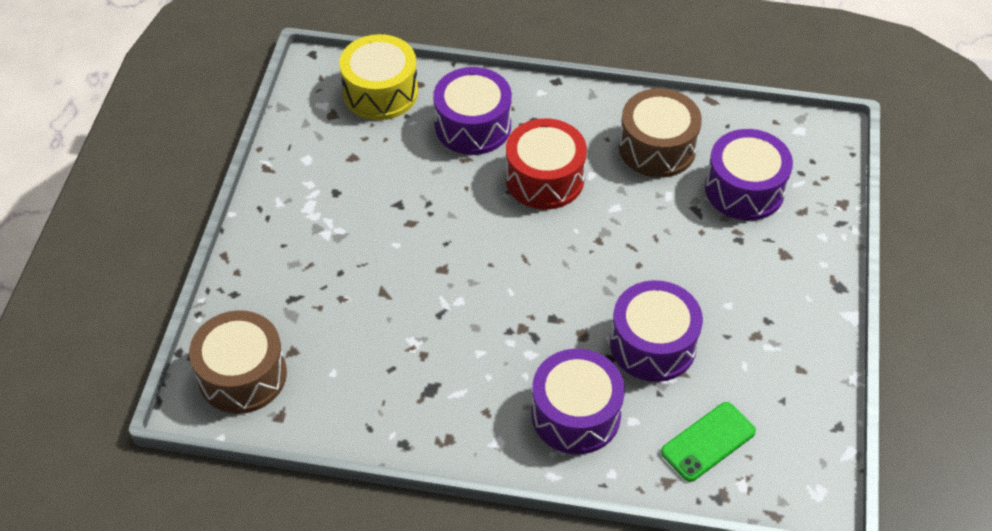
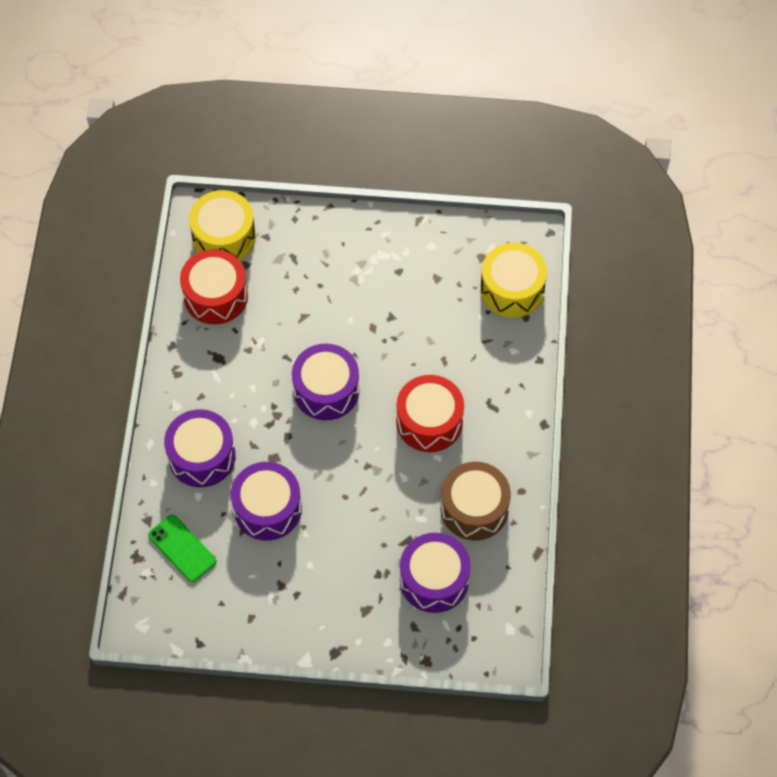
camera: 85 degrees right, 10 degrees up
(242, 375) = (224, 236): brown drum -> yellow drum
(334, 389) = (215, 296): none -> red drum
(473, 126) = (482, 363): purple drum -> purple drum (326, 390)

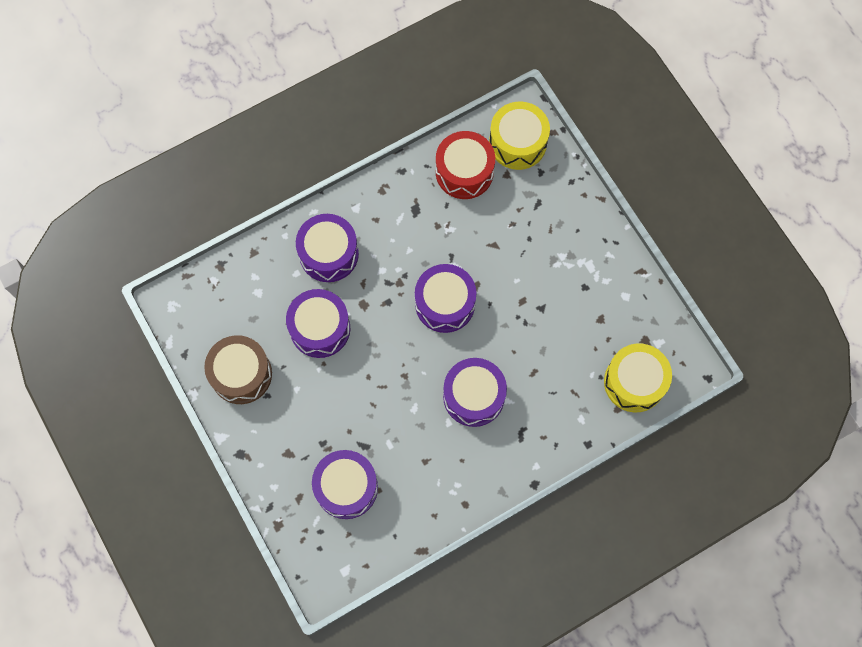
camera: 55 degrees right, 10 degrees up
(182, 548) = (248, 291): green phone -> none
(429, 421) = (474, 396): red drum -> purple drum
(474, 508) = (425, 478): brown drum -> brown drum (241, 374)

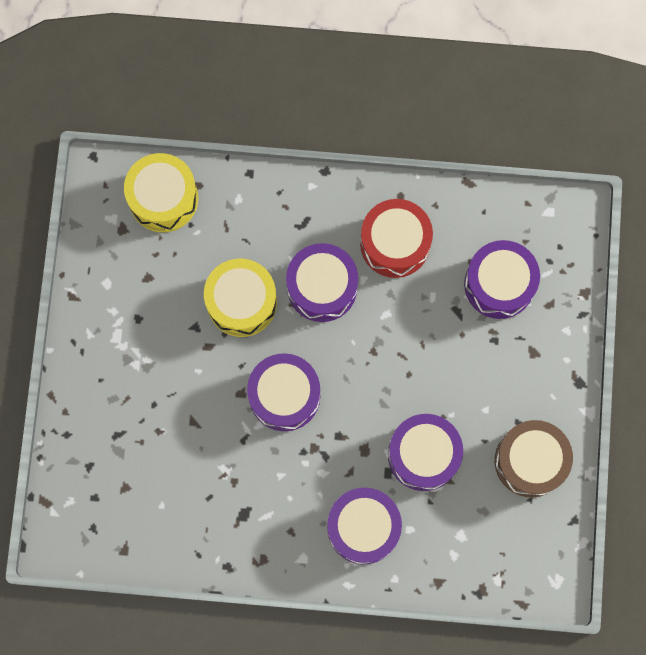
camera: 145 degrees left, 5 degrees up
(464, 172) = (165, 520): red drum -> red drum (395, 243)
(517, 143) = (87, 514): yellow drum -> yellow drum (241, 302)

